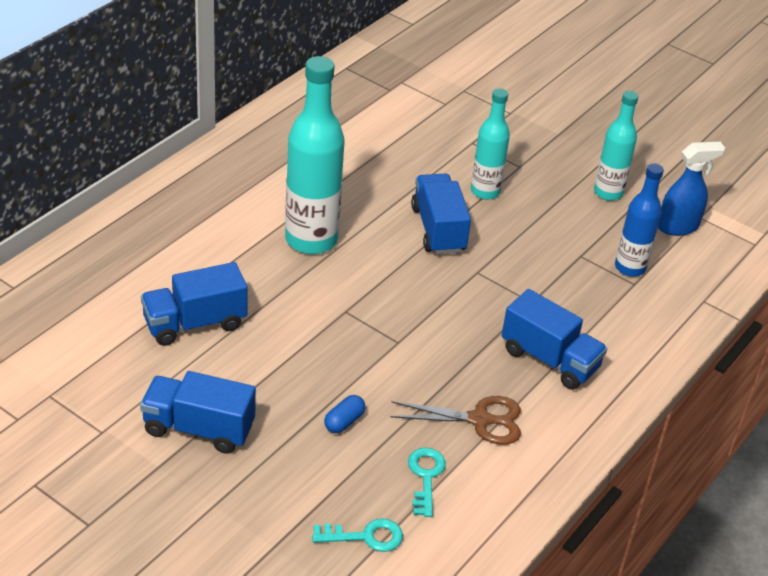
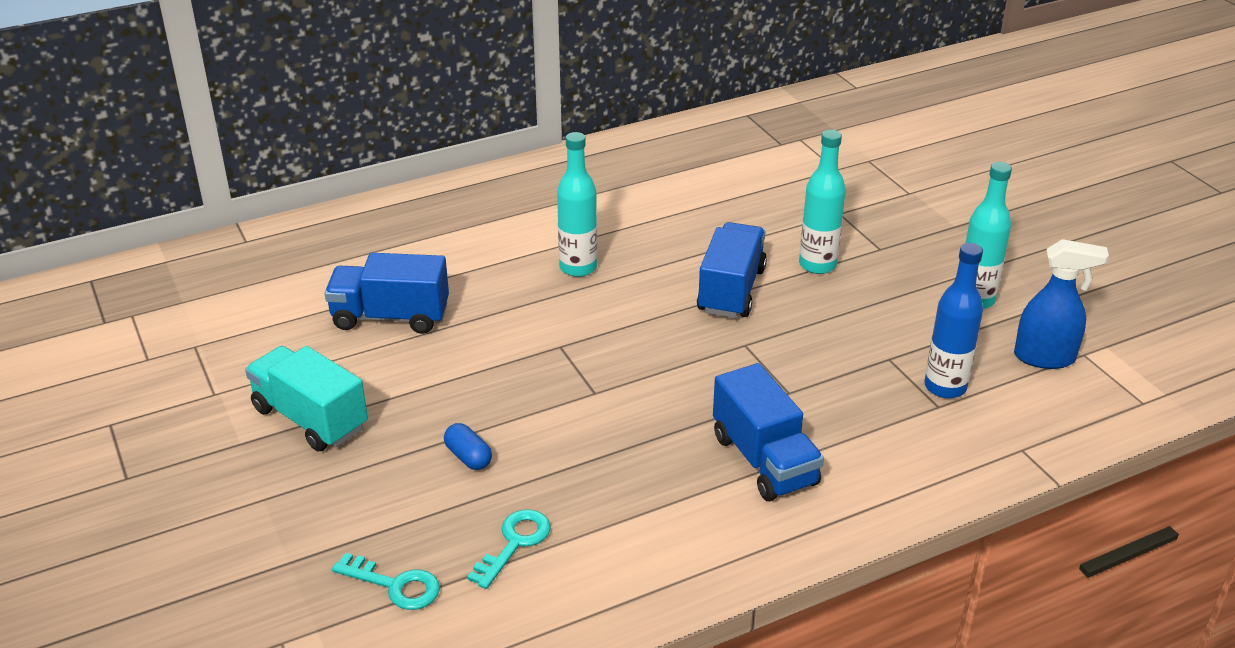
camera: 30 degrees right, 5 degrees down
(199, 428) = (310, 418): blue truck -> turquoise truck
(311, 240) = (578, 267): turquoise bottle -> turquoise bottle, size x0.60
(344, 421) = (468, 457): blue capsule -> blue capsule turned 75 degrees clockwise
(480, 420) = (627, 501): brown scissors -> none

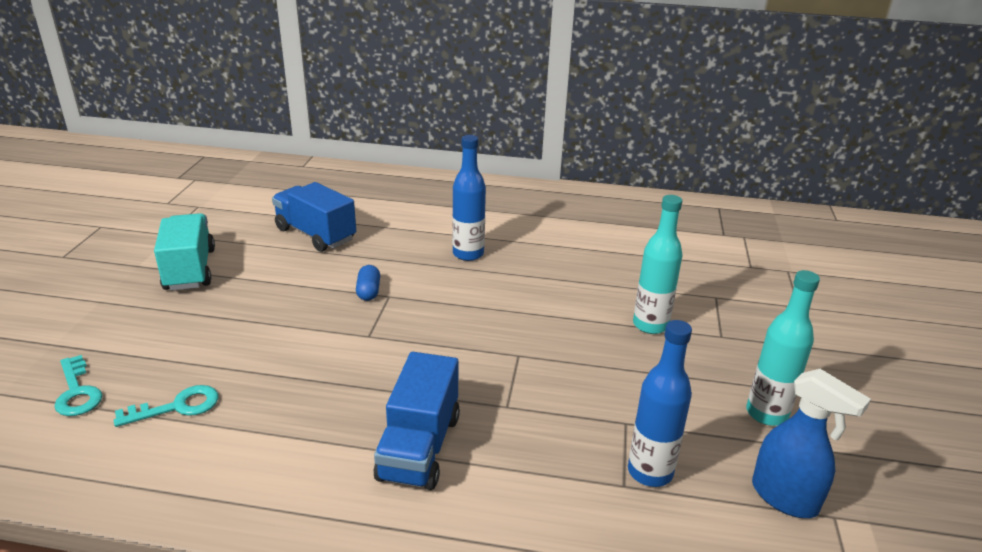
camera: 35 degrees right, 5 degrees down
(468, 457) = (235, 336): blue capsule -> blue capsule (368, 291)
(578, 267) = (468, 254): turquoise bottle -> blue bottle
(731, 290) = (557, 313): blue truck -> none

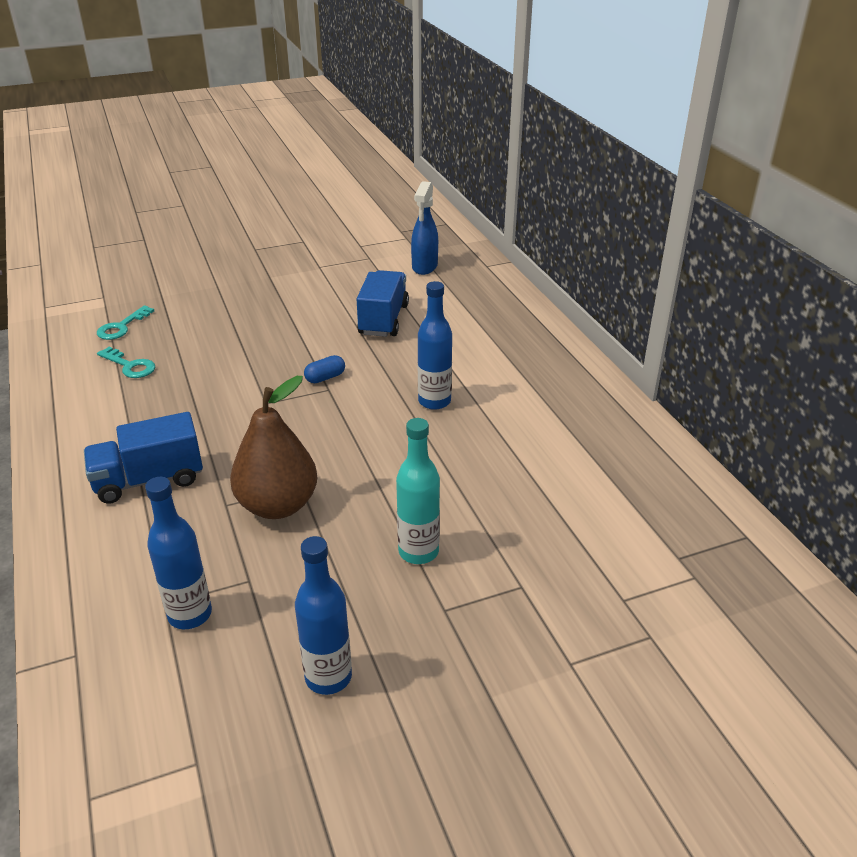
camera: 60 degrees right, 5 degrees up
(190, 269) = (282, 296): turquoise truck -> none
(535, 376) = (278, 505): none -> brown pear
(766, 413) = (328, 677): turquoise bottle -> blue bottle
(785, 498) = (203, 718): blue spray bottle -> blue spray bottle (424, 267)

